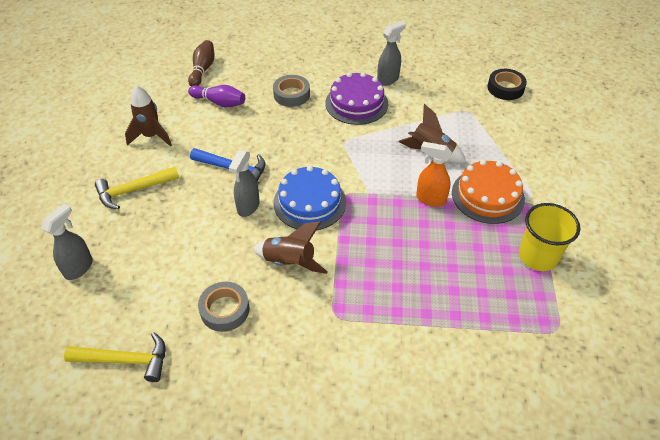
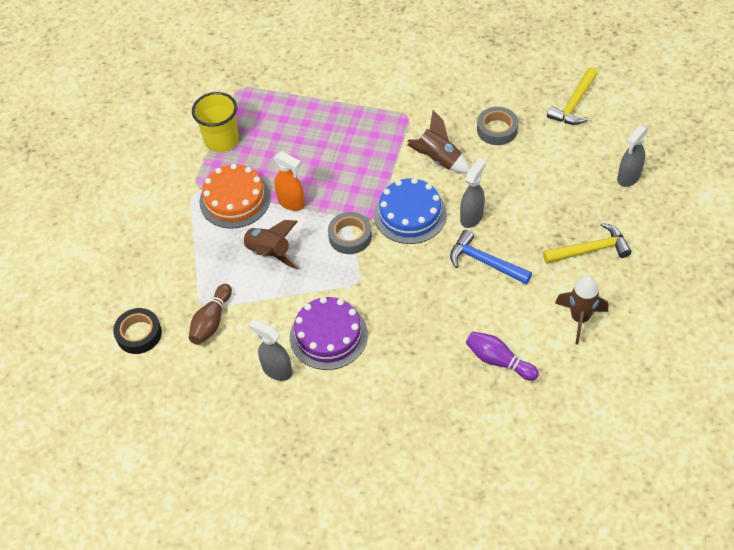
camera: 165 degrees left, 5 degrees up
(125, 360) = (574, 104): yellow hammer -> yellow hammer turned 75 degrees counterclockwise
(203, 69) = (521, 426): brown bowling pin -> brown bowling pin (211, 321)
(291, 94) = (406, 361): grey tape -> grey tape (350, 236)
(388, 79) = (277, 370): grey spray bottle -> grey spray bottle turned 60 degrees clockwise

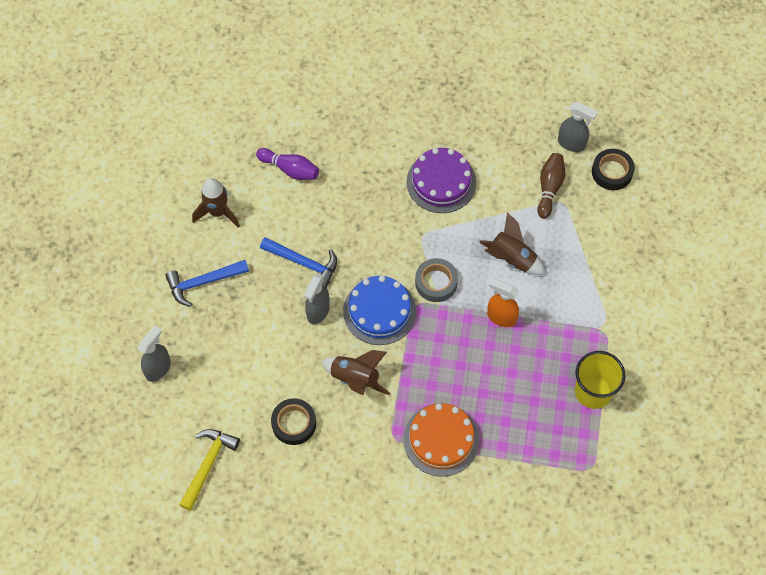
camera: 170 degrees right, 10 degrees up
(235, 199) = (560, 317): orange cake -> orange cake (441, 439)
(277, 370) = (481, 148): grey spray bottle -> grey spray bottle (571, 144)
(497, 130) = (294, 423): grey tape -> black tape
(590, 249) = (203, 282): yellow hammer -> blue hammer

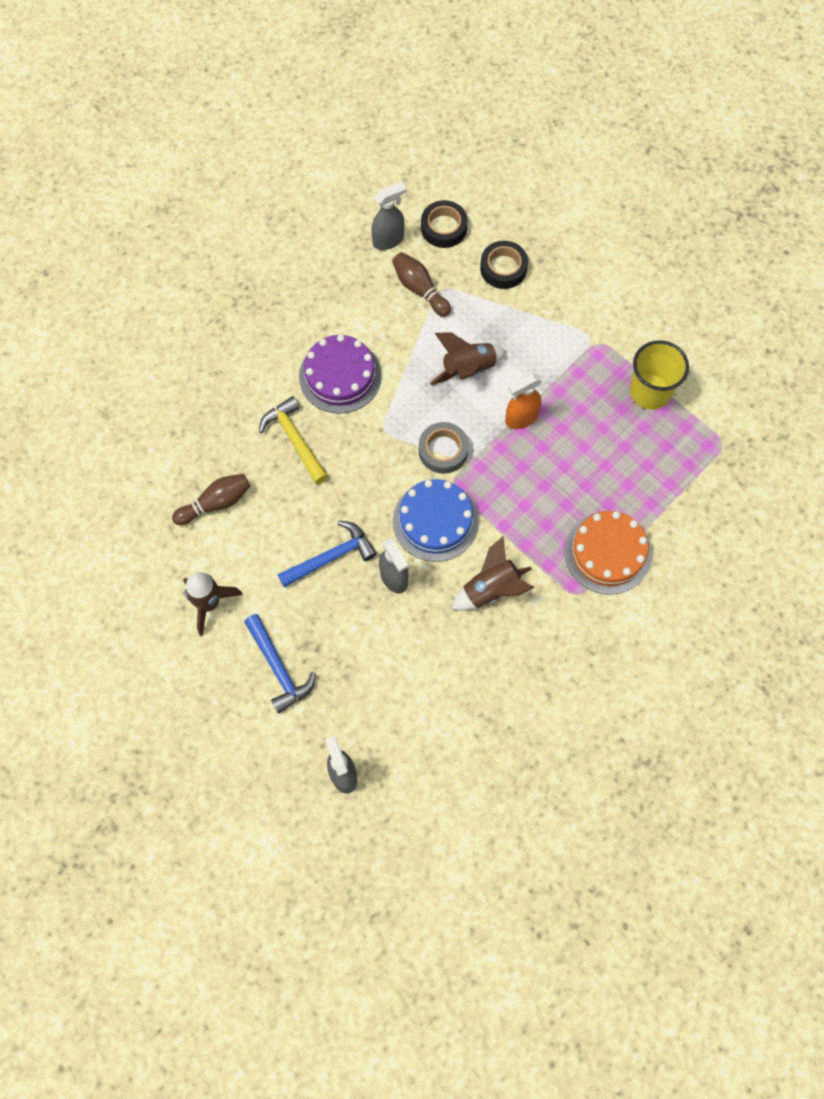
camera: 55 degrees left, 5 degrees up
(203, 282) = (279, 668): blue hammer -> blue hammer turned 45 degrees counterclockwise
(208, 465) = (485, 789): yellow hammer -> yellow hammer (294, 439)
(290, 169) = (216, 503): purple bowling pin -> brown bowling pin
(294, 423) = (498, 677): black tape -> black tape (503, 268)

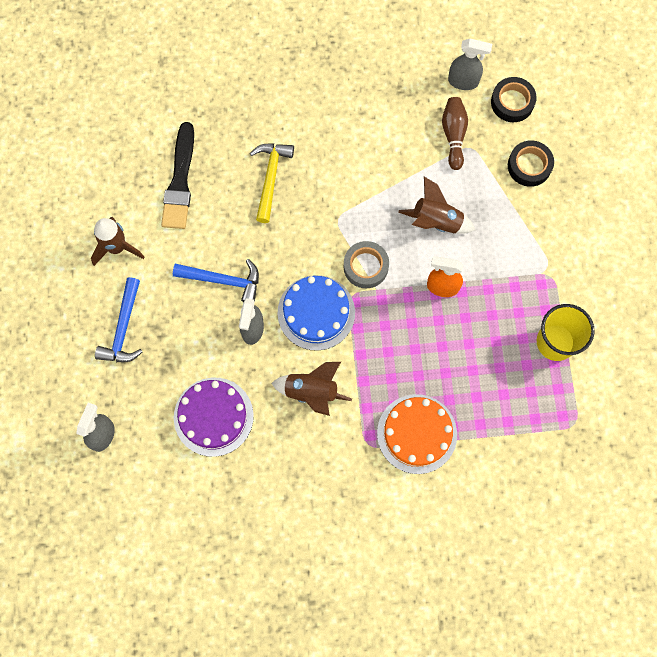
camera: 40 degrees right, 5 degrees up
(216, 503) = (180, 181): brown bowling pin -> black brush
(340, 376) = (341, 156): purple cake -> purple cake (213, 416)

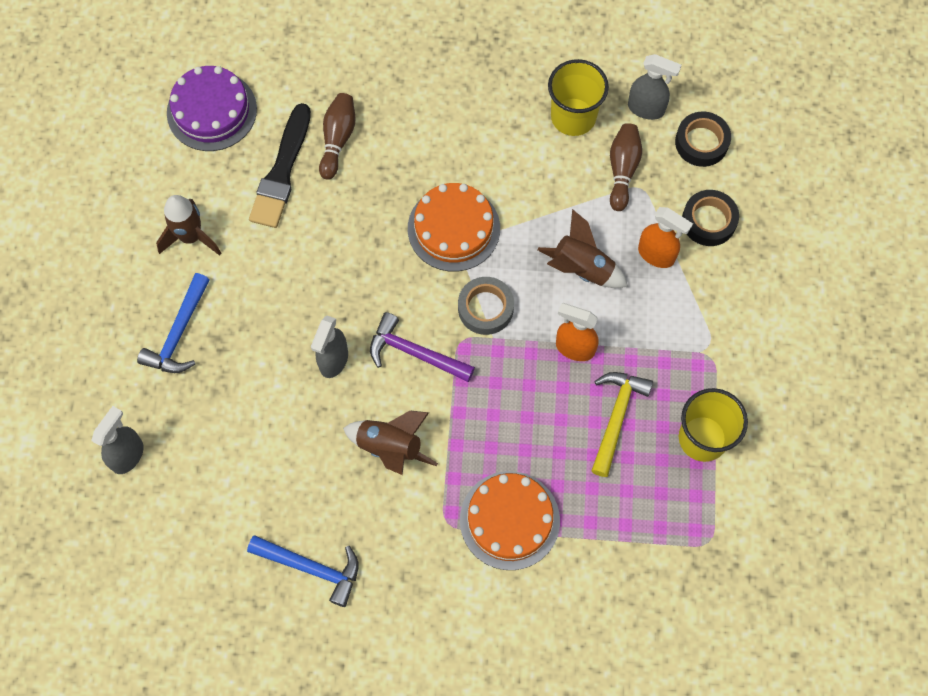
camera: 10 degrees right, 5 degrees down
(213, 416) = (265, 456): purple cake -> purple cake (212, 111)
(220, 147) = (338, 139): none -> brown bowling pin
(223, 280) = (310, 296): blue hammer -> blue hammer (312, 568)
(270, 178) = (391, 185): yellow hammer -> yellow hammer (616, 417)
(316, 312) = (414, 353): blue cake -> purple hammer
(328, 205) = (453, 228): none -> orange cake
(406, 98) = (573, 117): none -> yellow cup
(493, 200) = (656, 255): none -> orange spray bottle

